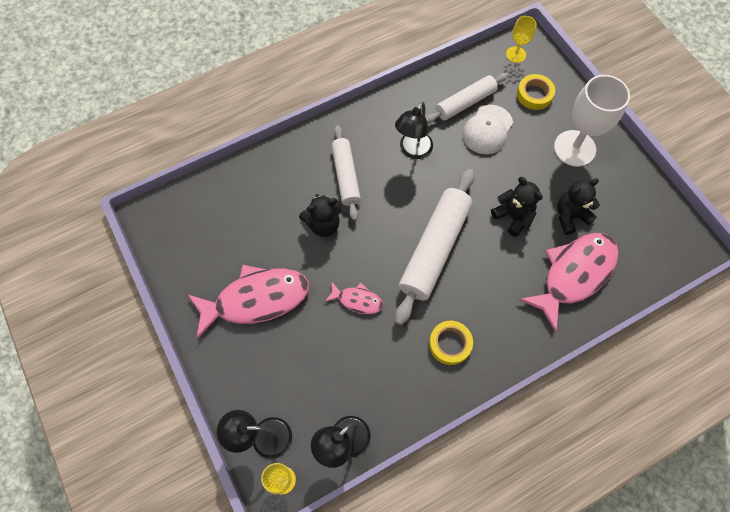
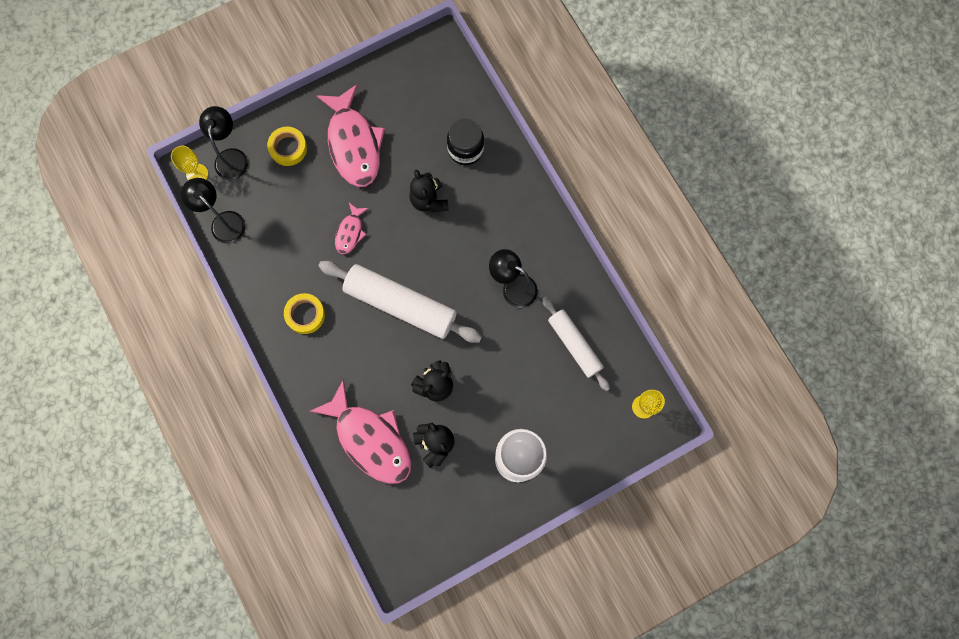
camera: 90 degrees right, 10 degrees up
(269, 191) = (465, 149): none -> black jar
(345, 176) = (482, 220): white rolling pin -> none
(487, 130) = (540, 366): white cap -> none
(534, 94) = (587, 422): yellow tape -> yellow tape (288, 148)

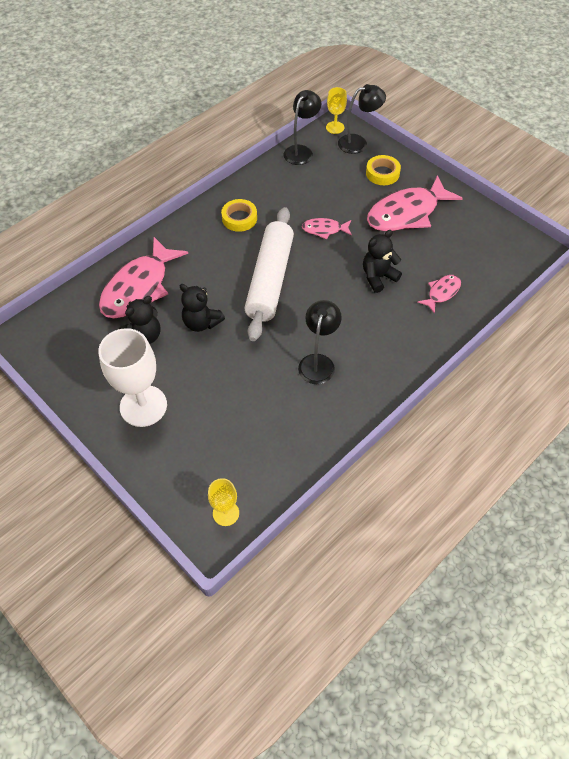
camera: 75 degrees right, 20 degrees down
(465, 149) = (442, 292): black jar -> pink fish
(574, 345) = (275, 430): white rolling pin -> none

